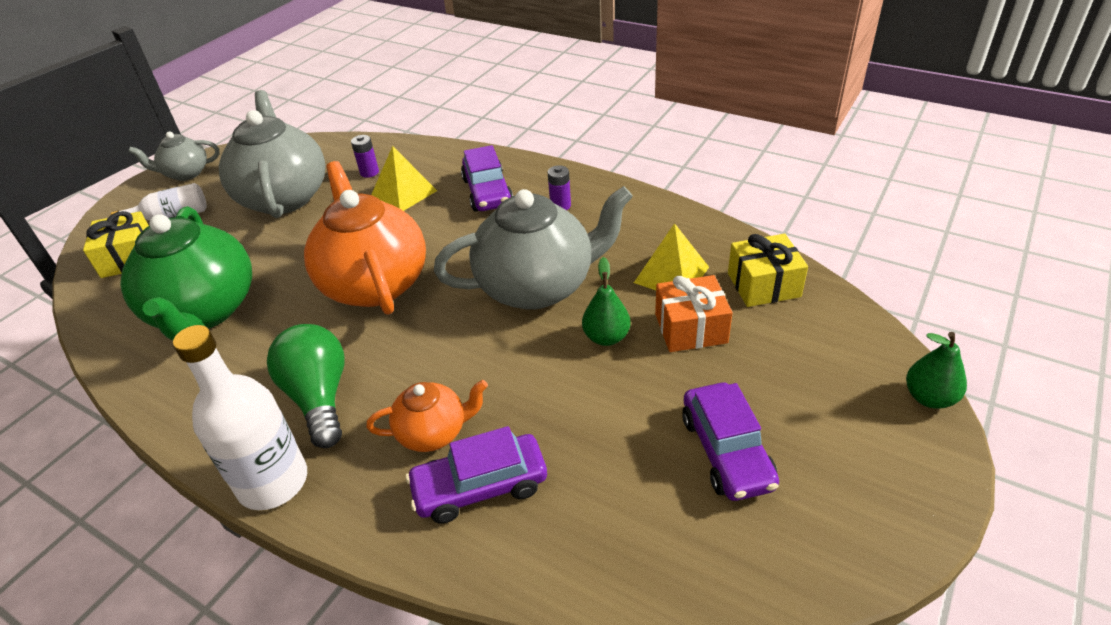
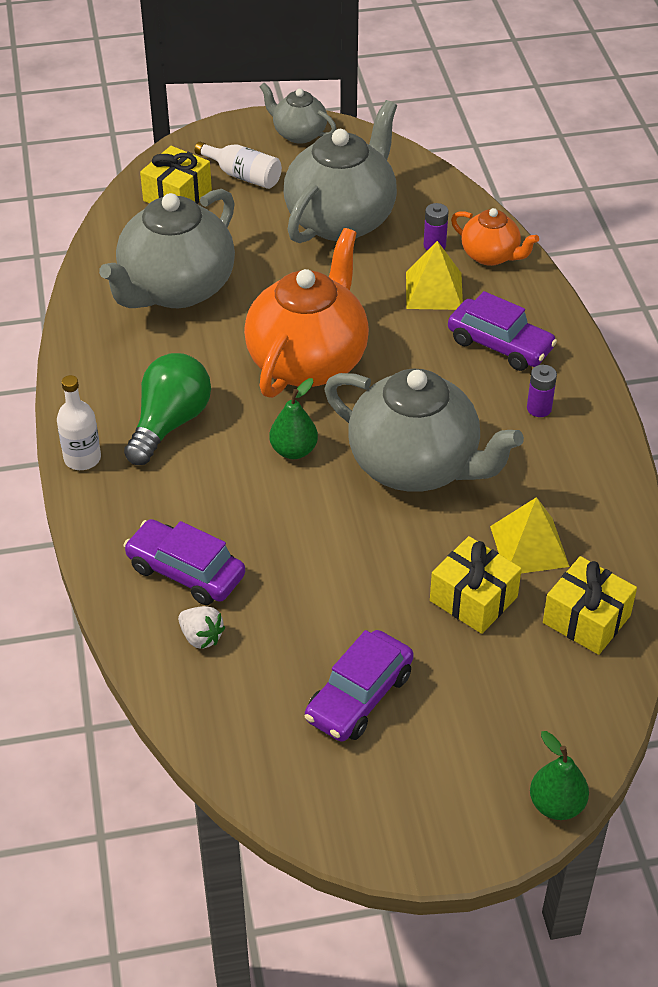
camera: 45 degrees right, 5 degrees up
(205, 311) = (176, 289): green teapot -> grey teapot
(273, 482) = (82, 458): white bottle -> white bottle, size x0.60
(434, 432) = (204, 511): orange teapot -> orange teapot (491, 255)
(487, 192) = (500, 345): purple car -> purple car turned 90 degrees counterclockwise
(561, 522) = (201, 637): none -> white strawberry
(606, 337) = (404, 549): green pear -> green pear (294, 450)
(690, 328) = (473, 598): orange gift -> yellow gift

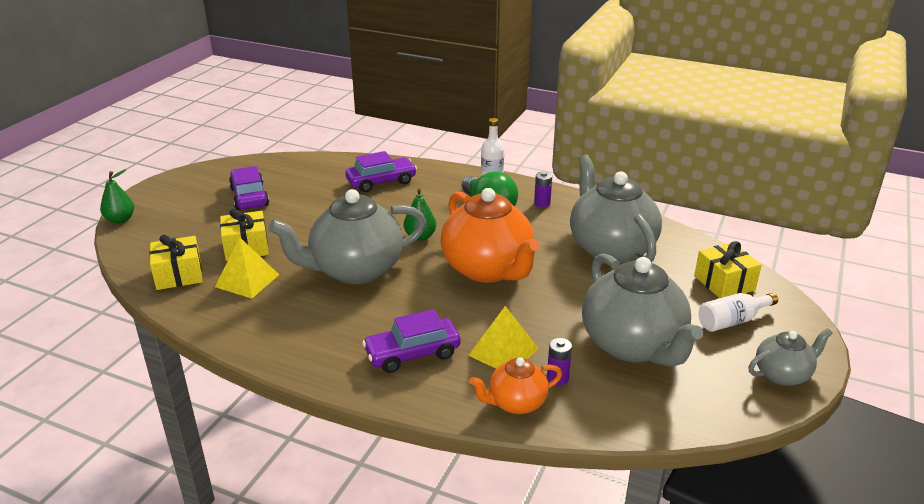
camera: 125 degrees right, 15 degrees down
(201, 637) = (339, 174): white strawberry -> none
(539, 408) = (335, 339): purple battery -> purple battery (542, 203)

